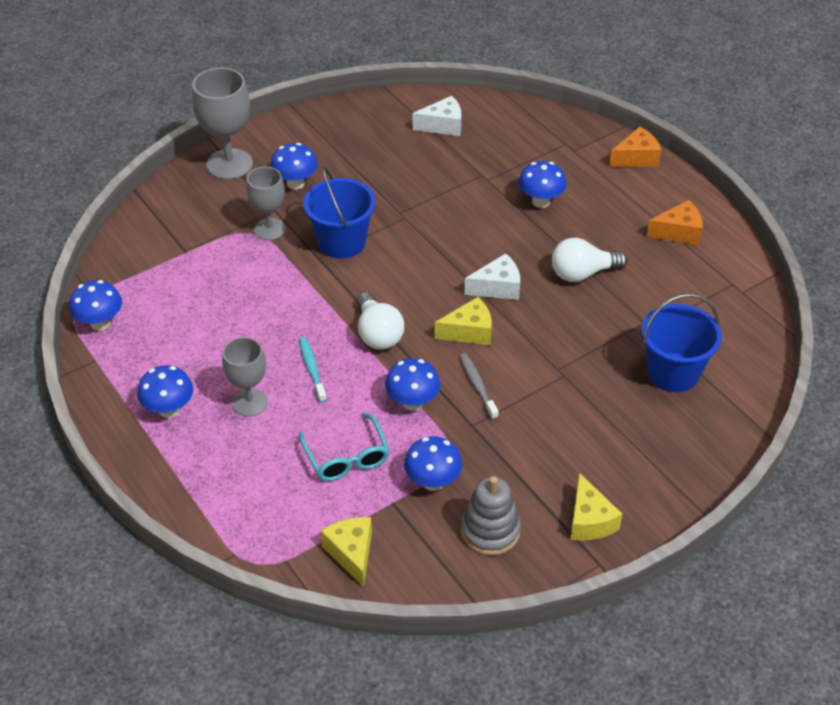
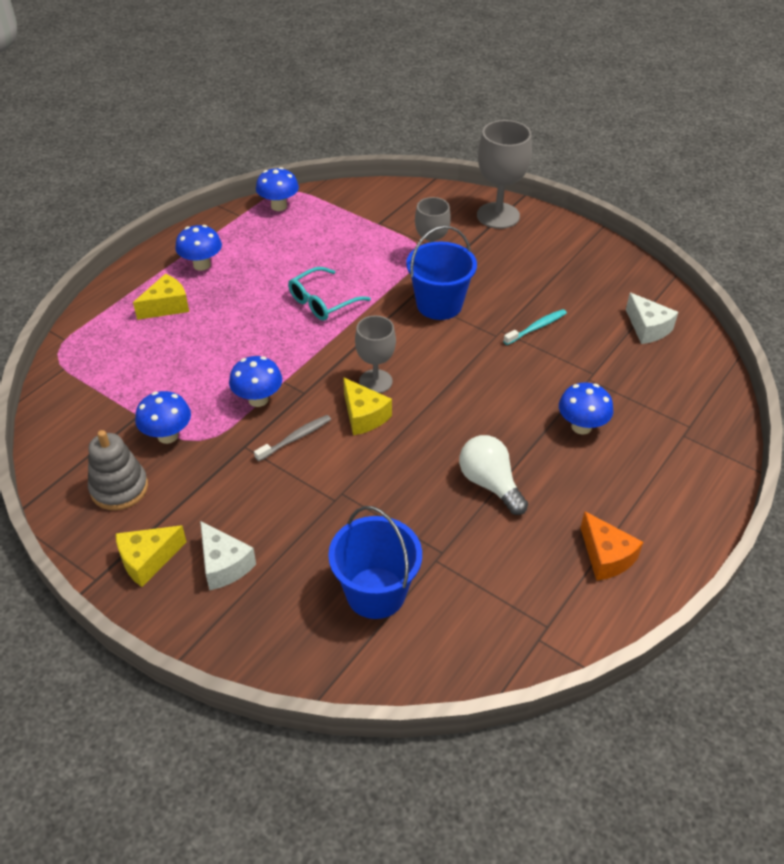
camera: 70 degrees right, 0 degrees up
(250, 402) = (224, 304): grey goblet -> grey goblet (375, 381)
(295, 183) = (498, 258): blue mushroom -> none
(312, 369) = (274, 328): turquoise toothbrush -> turquoise toothbrush (536, 327)
(346, 456) = (181, 374): turquoise glasses -> turquoise glasses (323, 302)
(351, 553) = (77, 404): yellow cheese -> yellow cheese (166, 306)
(378, 334) = (334, 356): white light bulb -> none
(497, 287) = (434, 422): white cheese -> white cheese (224, 565)
(636, 158) = (710, 492): orange cheese -> none

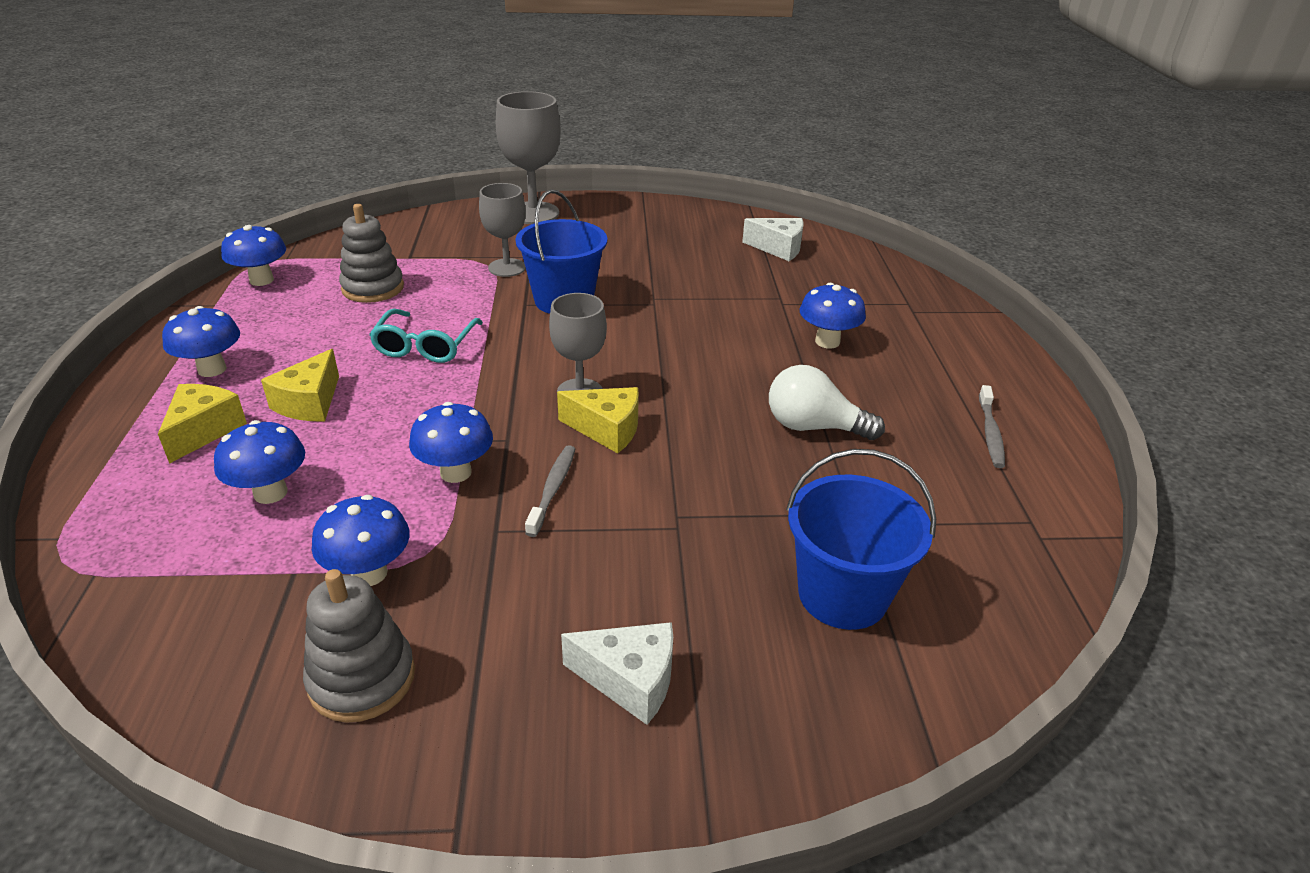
camera: 40 degrees left, 10 degrees down
(148, 560) = (513, 745): yellow cheese -> yellow cheese (309, 402)
(165, 363) = (270, 493): none -> blue mushroom
(334, 241) = (373, 288): none -> grey stacking toy
(536, 327) = (684, 283): turquoise toothbrush -> none
(606, 556) = (990, 433): orange cheese -> grey toothbrush

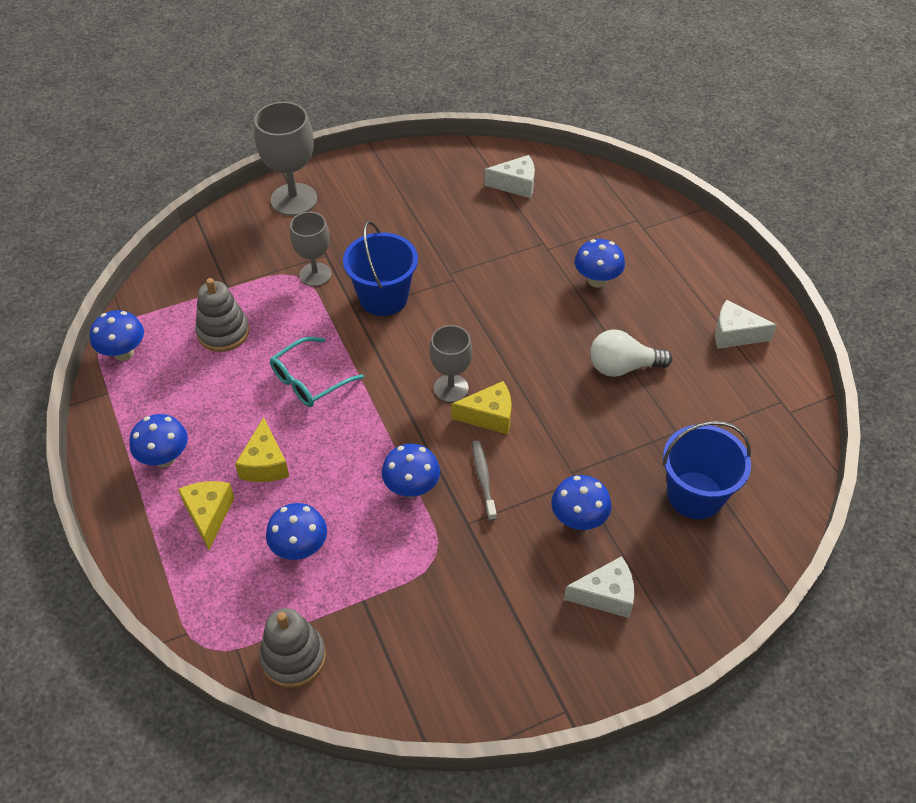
camera: 20 degrees left, 15 degrees up
(362, 678) = (457, 651): grey stacking toy -> grey stacking toy (293, 657)
(369, 573) = (410, 583): blue mushroom -> blue mushroom (578, 520)
(426, 345) = (310, 380): turquoise glasses -> turquoise glasses turned 60 degrees clockwise
(990, 433) = (734, 334): grey toothbrush -> white cheese

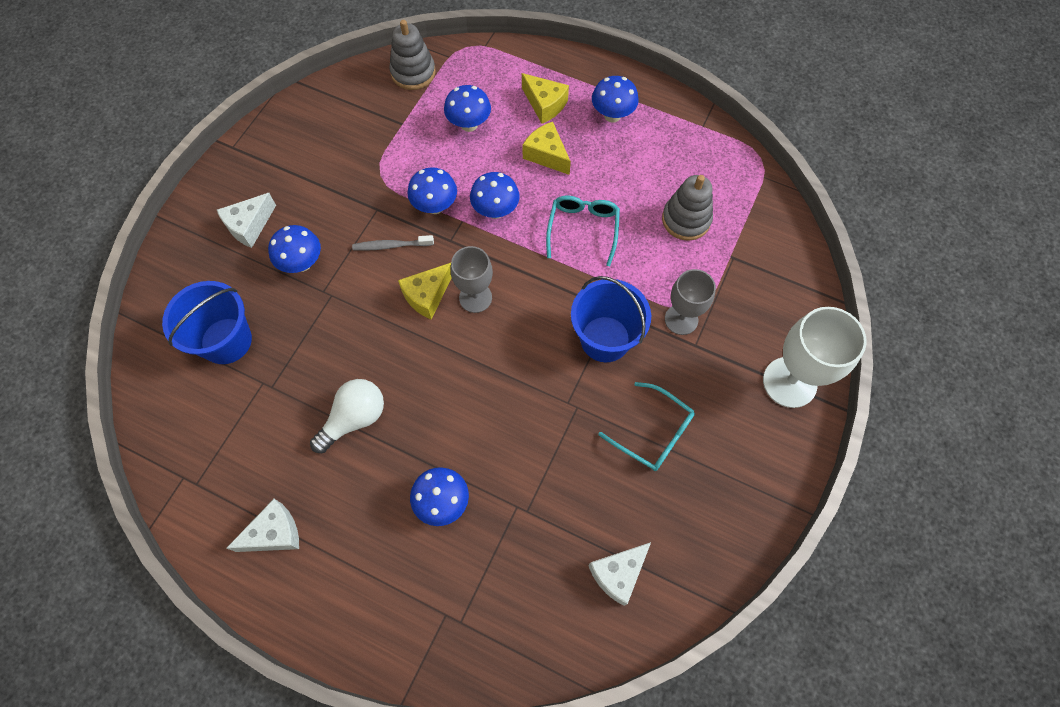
camera: 140 degrees right, 15 degrees up
(124, 353) = (730, 156): blue mushroom -> blue mushroom (495, 210)
(294, 199) = (789, 382): grey goblet -> white goblet
(415, 230) = (653, 433): none -> turquoise glasses
(483, 479) = (391, 246): grey toothbrush -> grey toothbrush turned 135 degrees clockwise

